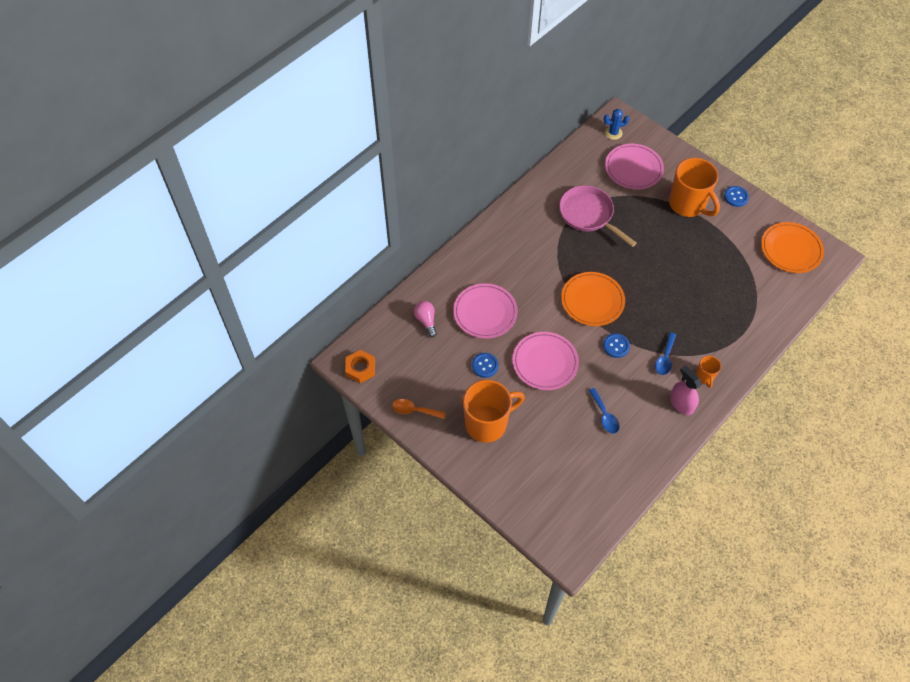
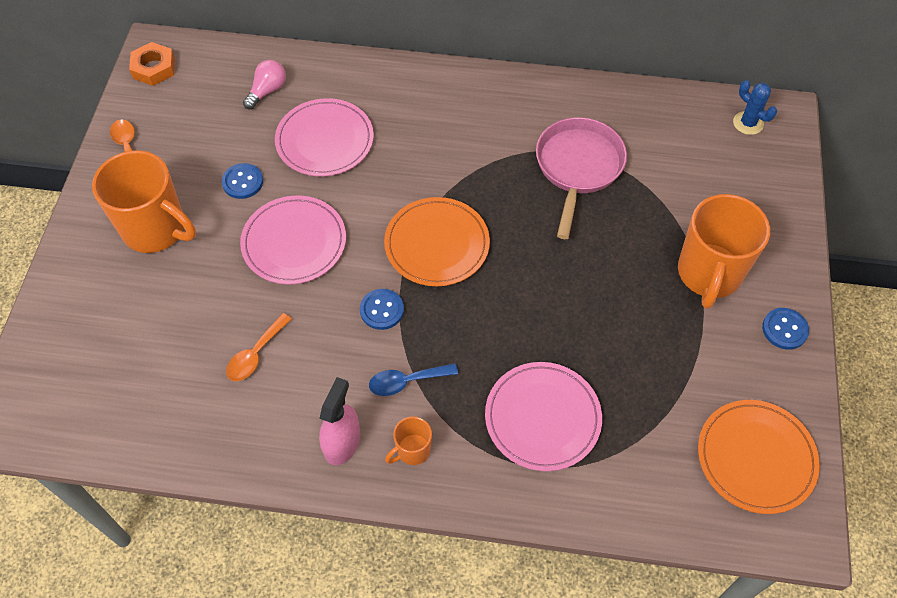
camera: 55 degrees right, 0 degrees up
(604, 415) = (255, 354): blue spoon -> orange spoon
(633, 168) = (709, 177): pink plate -> pink plate (542, 418)

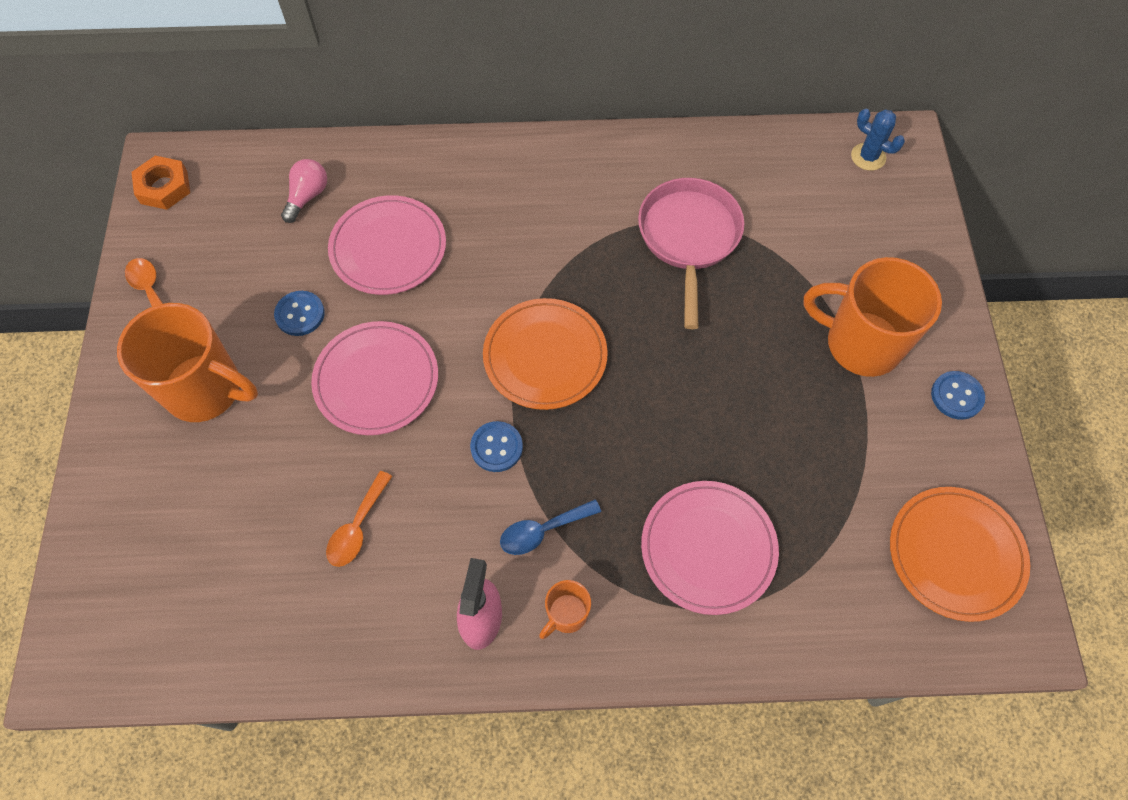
camera: 10 degrees left, 5 degrees up
(709, 274) = (860, 344): orange mug -> orange mug turned 105 degrees clockwise

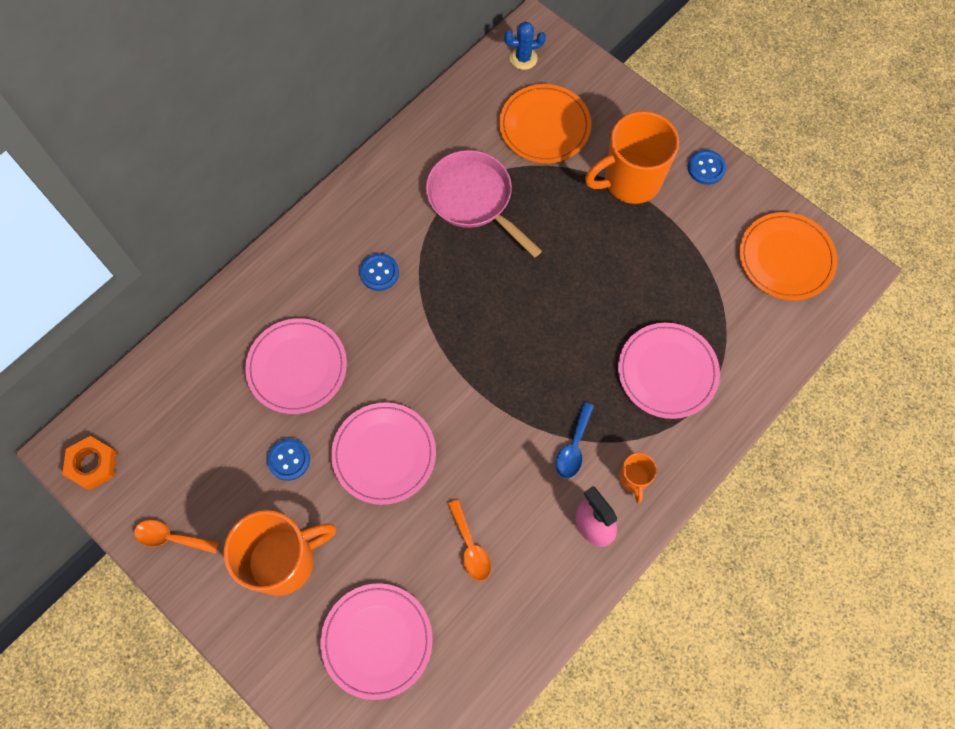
camera: 45 degrees left, 5 degrees up
(198, 527) = (377, 641): none -> pink plate
(307, 196) = (203, 382): pink light bulb -> none
(496, 447) = (498, 426): blue button -> blue button (379, 273)
(545, 356) = (467, 347): orange plate -> orange plate (544, 126)

